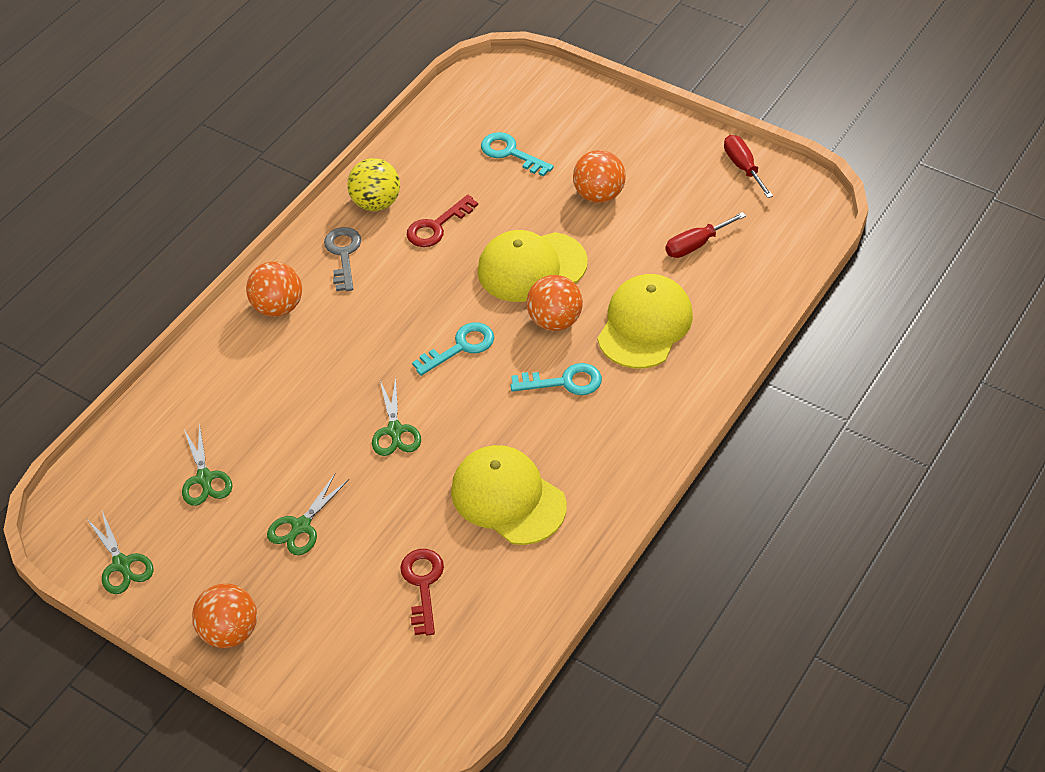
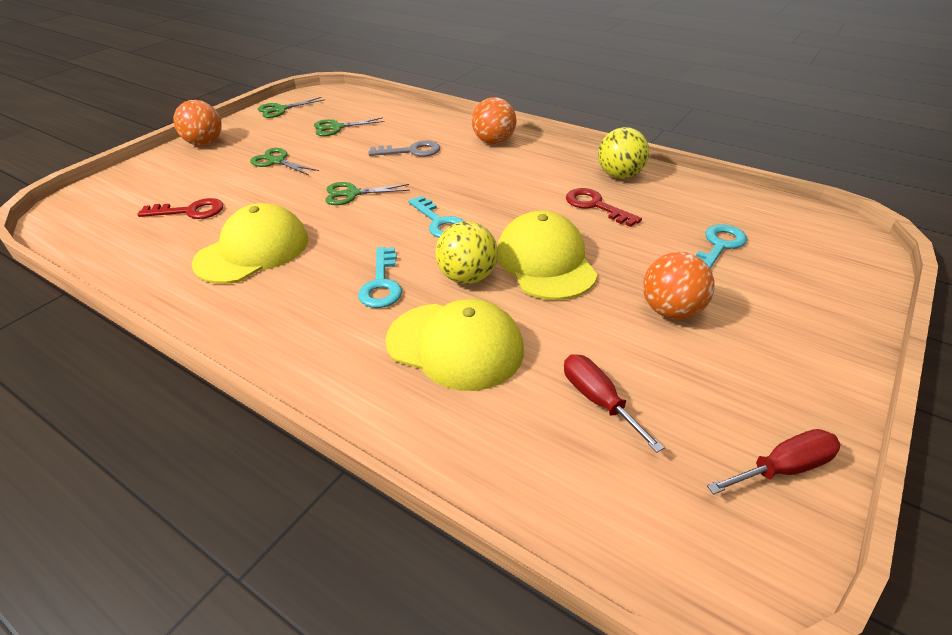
camera: 90 degrees right, 10 degrees down
(343, 254) = (553, 164): grey key -> grey key (411, 151)
(554, 321) = (467, 277): orange ball -> yellow ball

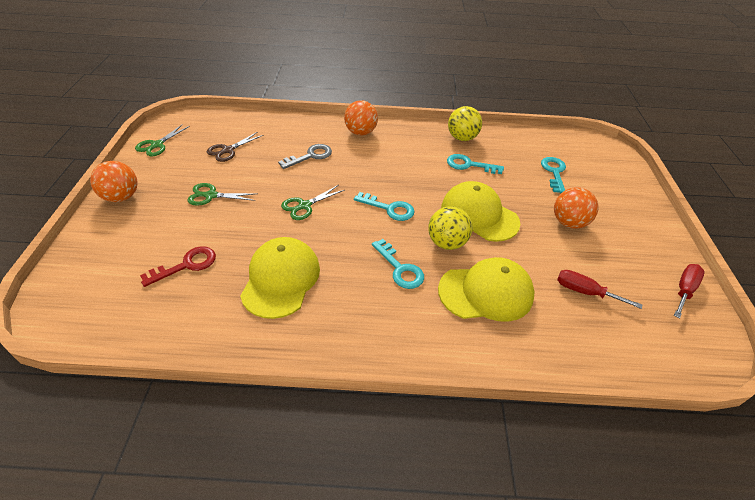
camera: 35 degrees left, 5 degrees up
(336, 128) = (228, 150): green scissors -> brown scissors
(595, 206) = (469, 165): red key -> turquoise key

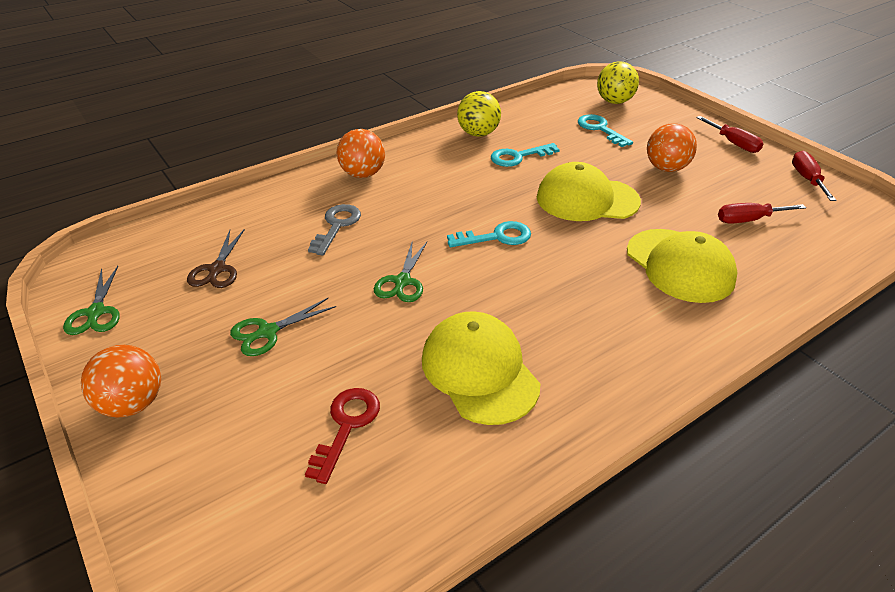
camera: 35 degrees left, 5 degrees down
(400, 269) = (582, 288): turquoise key -> none
(446, 243) = (592, 240): yellow ball -> yellow ball (614, 101)
(486, 292) = (680, 265): yellow cap -> yellow cap turned 105 degrees clockwise
(653, 231) = (733, 143): none -> red screwdriver

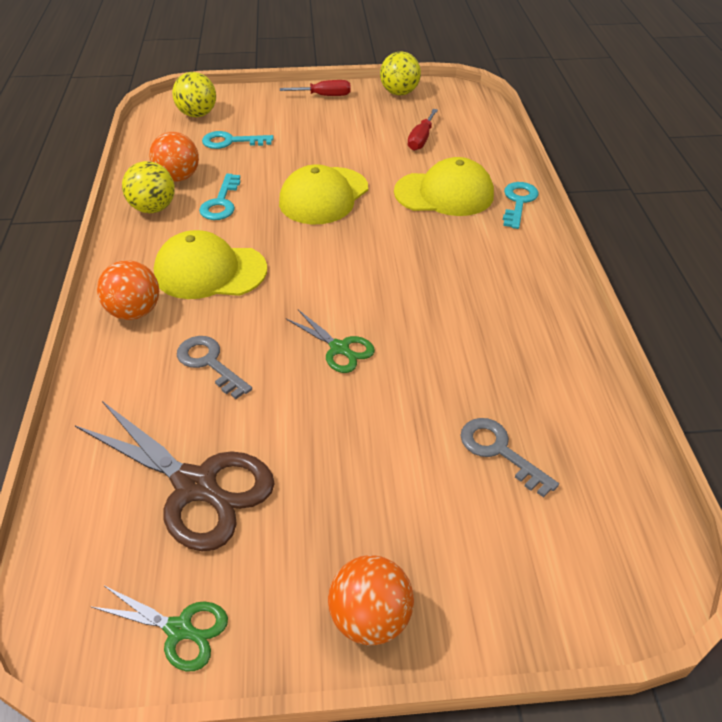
camera: 60 degrees left, 5 degrees up
(217, 269) = (197, 486): brown scissors -> brown scissors, size x1.89
(267, 332) = (338, 471): green scissors -> none
(346, 426) = (499, 451): red key -> grey key
(479, 371) = (486, 346): yellow cap -> yellow cap (210, 271)
(496, 237) = (327, 266): turquoise key -> turquoise key (518, 202)
(666, 168) = (323, 140): orange ball -> orange ball (178, 177)
(807, 179) = (399, 93): red screwdriver -> yellow ball

